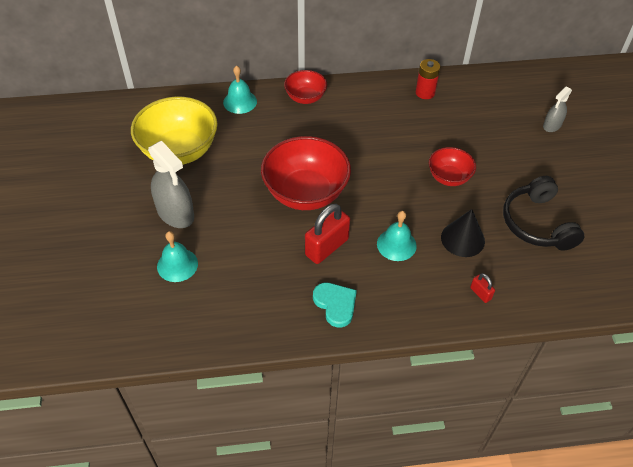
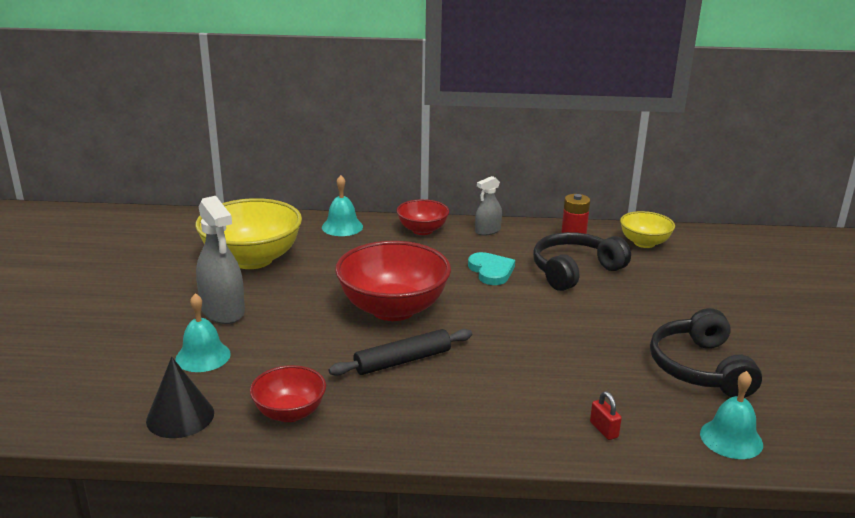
camera: 10 degrees right, 25 degrees down
(327, 247) = (402, 361): red padlock -> black rolling pin
(335, 304) = (395, 417): turquoise heart -> turquoise heart (491, 271)
(396, 244) = (497, 368): turquoise bell -> turquoise bell (731, 438)
(432, 131) = (574, 271): none -> black headphones
(449, 177) = (585, 313): red bowl -> red bowl (290, 413)
(462, 239) = (591, 372): black cone -> black cone (180, 416)
(480, 91) = (644, 243): none -> yellow bowl
(552, 125) = (735, 280): grey spray bottle -> grey spray bottle (487, 231)

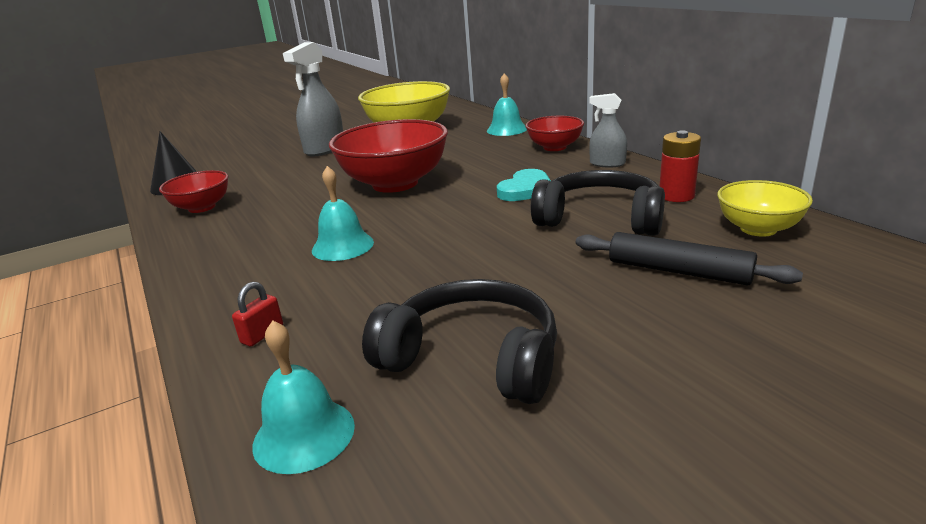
camera: 60 degrees right, 0 degrees up
(203, 356) = (258, 165): turquoise bell -> turquoise bell (342, 246)
(402, 361) = (312, 213): black rolling pin -> black rolling pin (678, 271)
(699, 368) = (473, 358): black headphones -> black headphones turned 60 degrees clockwise

